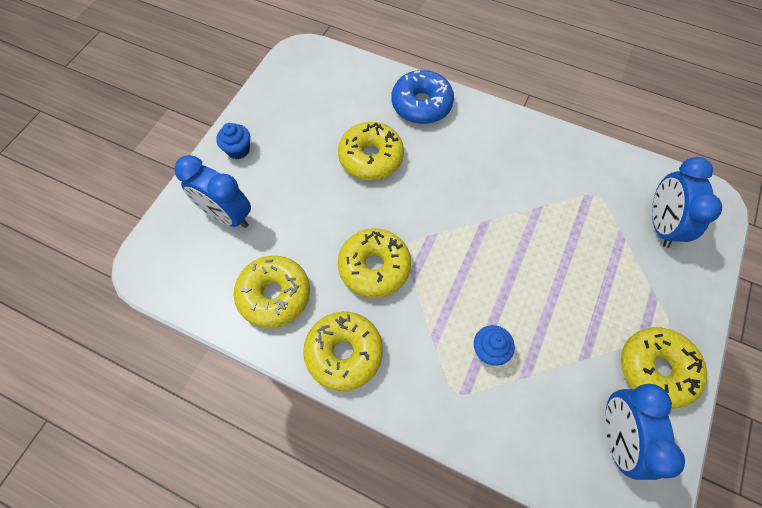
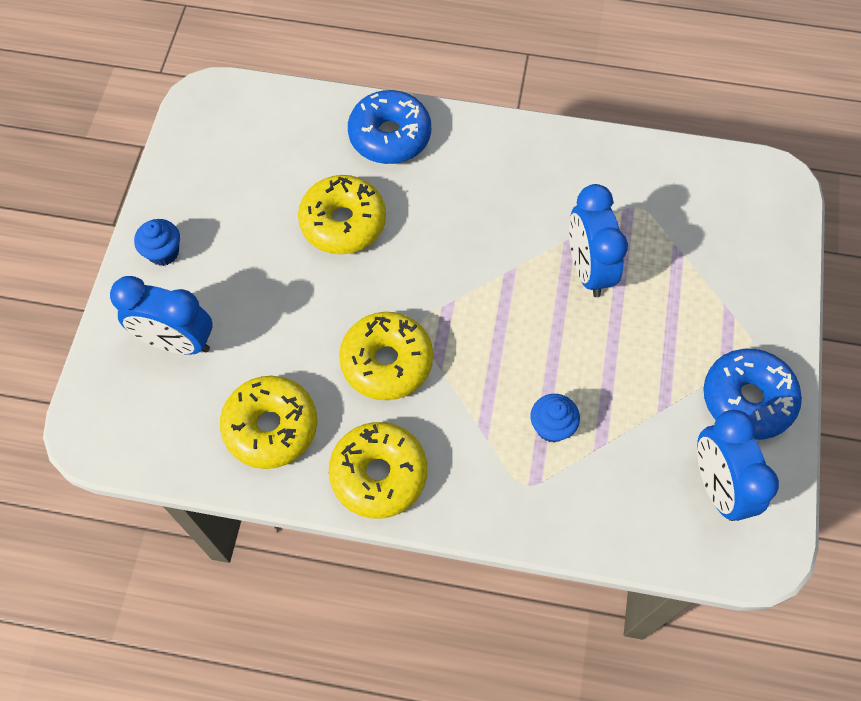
camera: 15 degrees left, 0 degrees up
(656, 369) = (747, 399): yellow donut -> blue donut
(660, 225) = (721, 226): blue clock -> blue clock (588, 269)

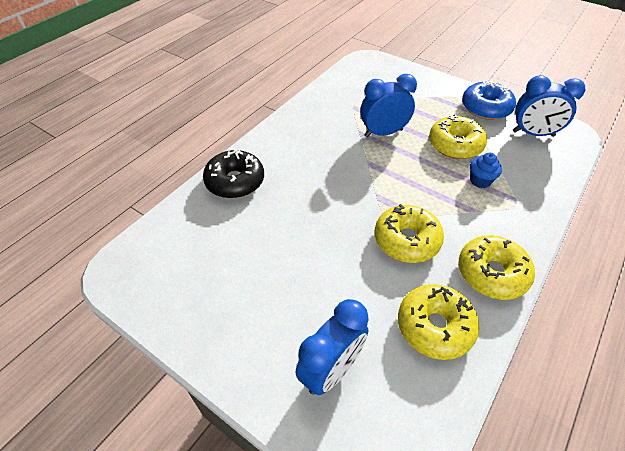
camera: 65 degrees left, 15 degrees down
(163, 252) = (239, 352): blue cupcake -> none
(343, 222) = (285, 227): yellow donut -> yellow donut (455, 145)
(390, 136) = (235, 181): blue donut -> black donut
(588, 269) = (383, 133): blue clock -> blue clock turned 150 degrees clockwise

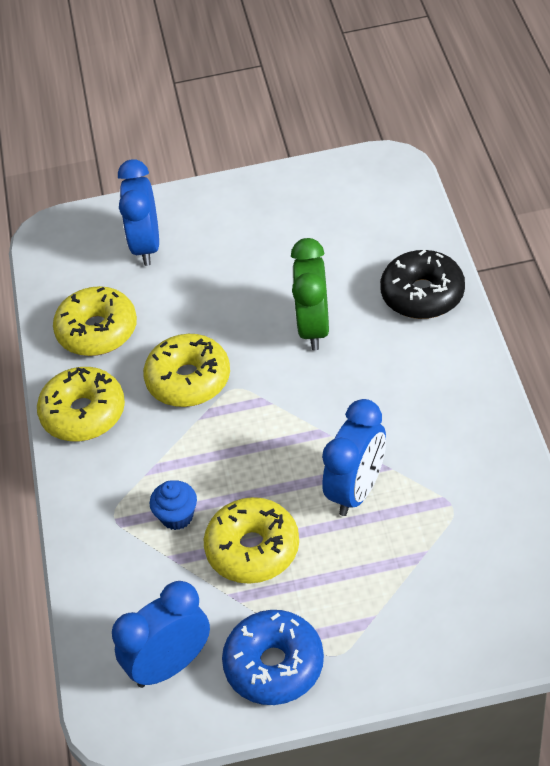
camera: 140 degrees right, 0 degrees up
(306, 210) = (314, 328): none -> green clock

